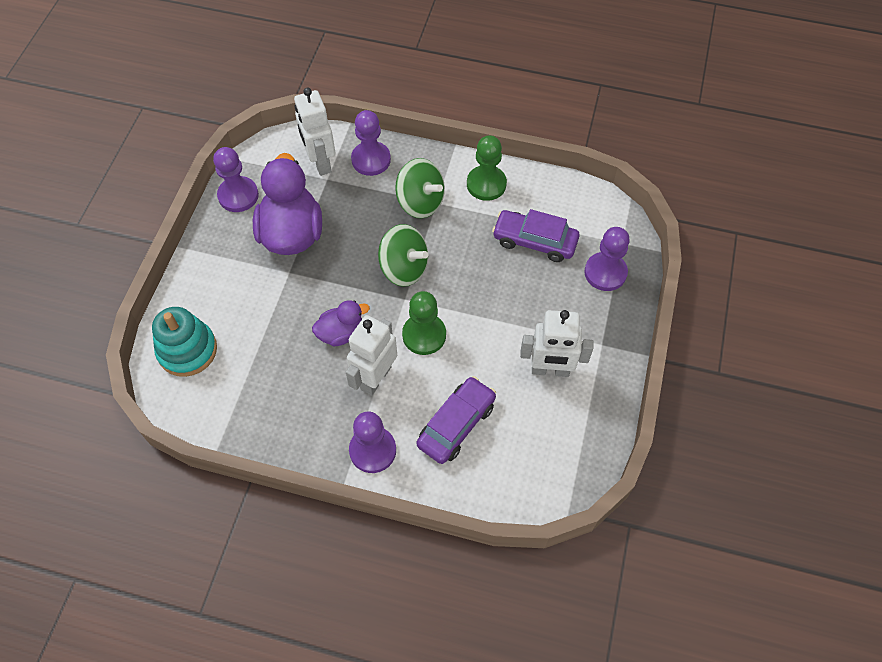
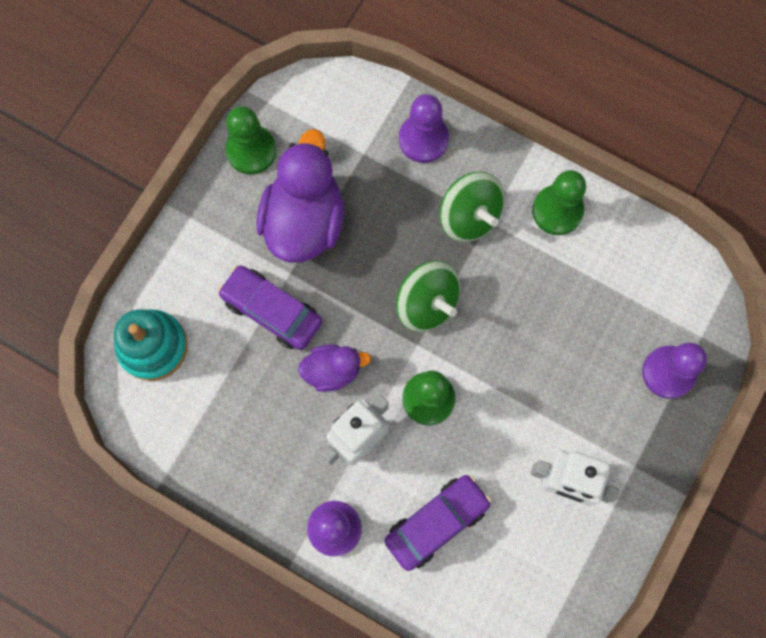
camera: 15 degrees right, 15 degrees up
(238, 195) = (251, 151): purple pawn -> green pawn
(320, 162) = (360, 127): white robot -> none
(534, 241) = (594, 307): purple car -> purple car (272, 311)

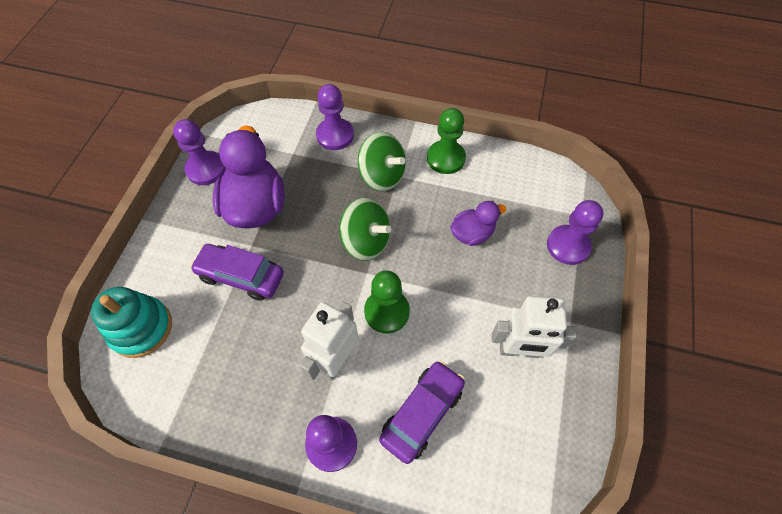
camera: 15 degrees left, 15 degrees down
(251, 151) = (206, 169): green pawn -> purple pawn
(332, 370) = (301, 309): purple duck -> purple duck (472, 234)

